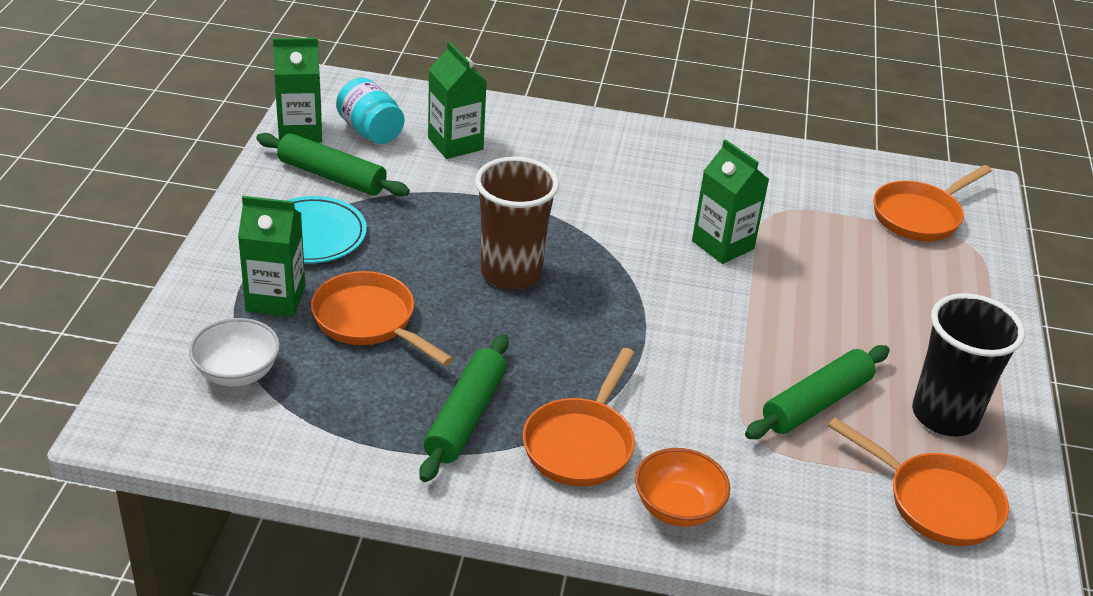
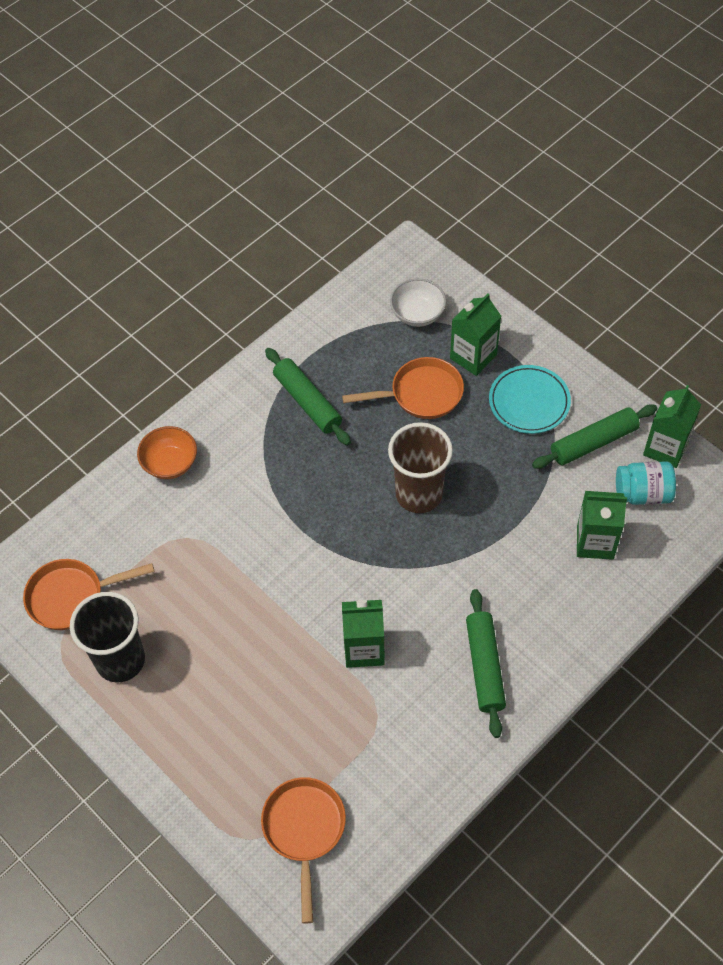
camera: 130 degrees right, 20 degrees up
(581, 443) = (247, 445): orange pan -> none
(816, 403) = (185, 592): green rolling pin -> green rolling pin (485, 666)

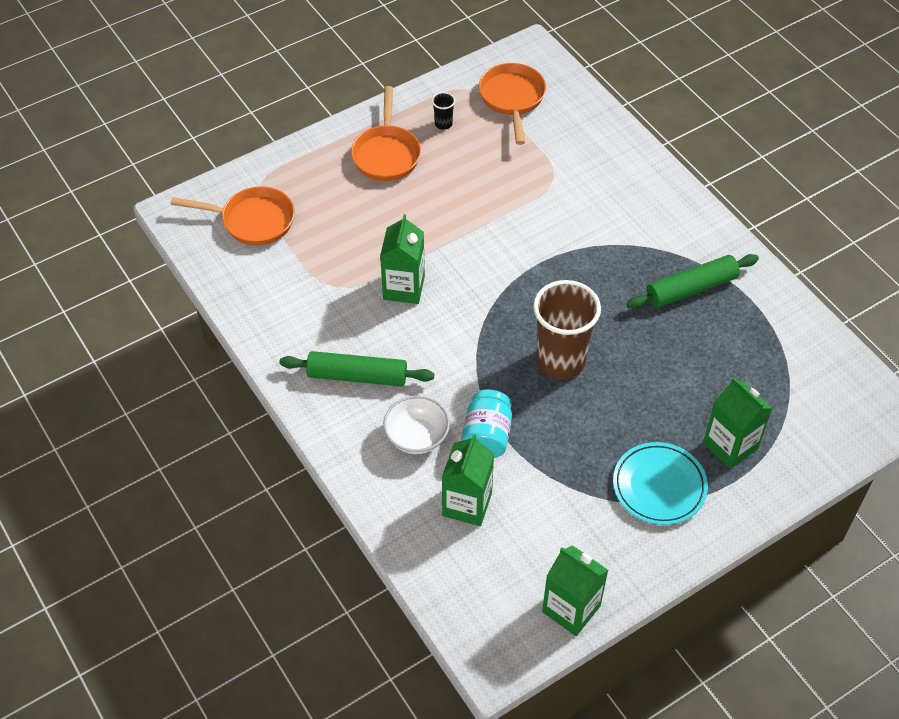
camera: 100 degrees right, 5 degrees down
(120, 660) = (443, 124): black cup -> black cup, size x0.41
(170, 463) = (636, 176): orange bowl -> none
(417, 314) = (797, 405): white bowl -> white bowl (417, 437)
(421, 394) = (686, 387): orange pan -> orange pan (386, 154)
(593, 442) = (593, 536): green rolling pin -> none
(642, 493) = (516, 567): turquoise jar -> turquoise jar (487, 436)

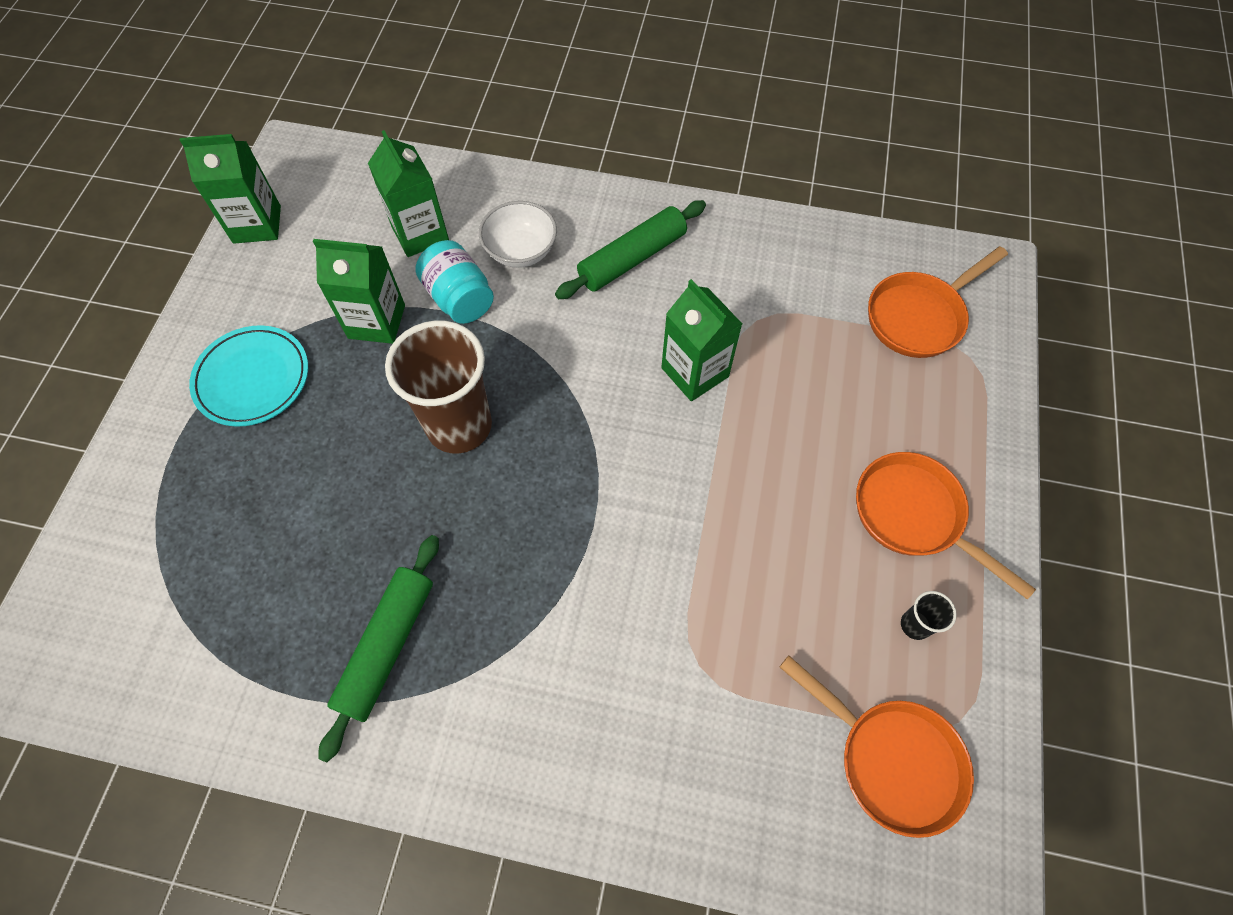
camera: 135 degrees right, 10 degrees up
(730, 446) = (204, 476): green carton -> green carton (376, 322)

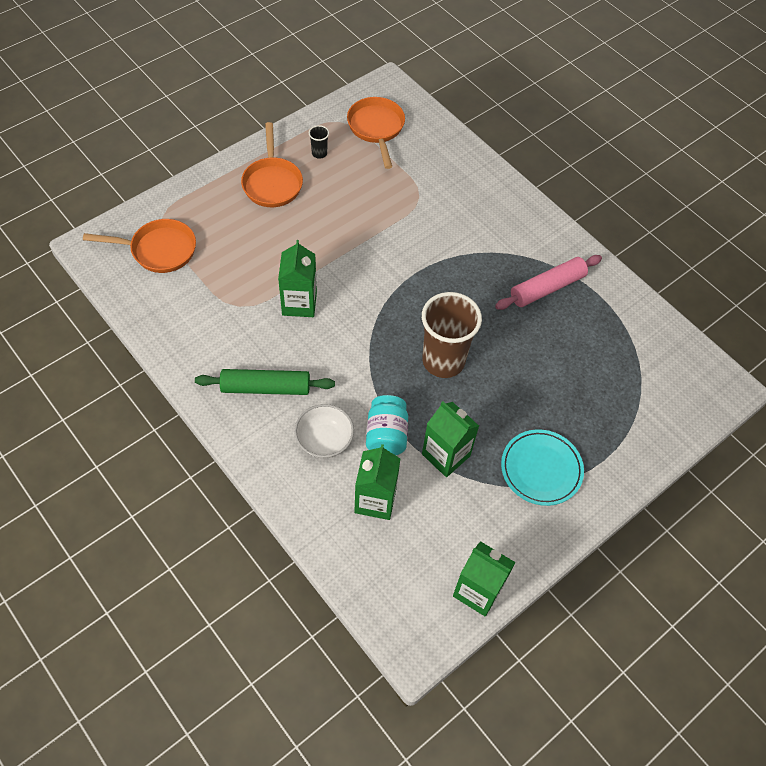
camera: 145 degrees left, 5 degrees down
(387, 646) = (547, 288): green rolling pin -> pink rolling pin

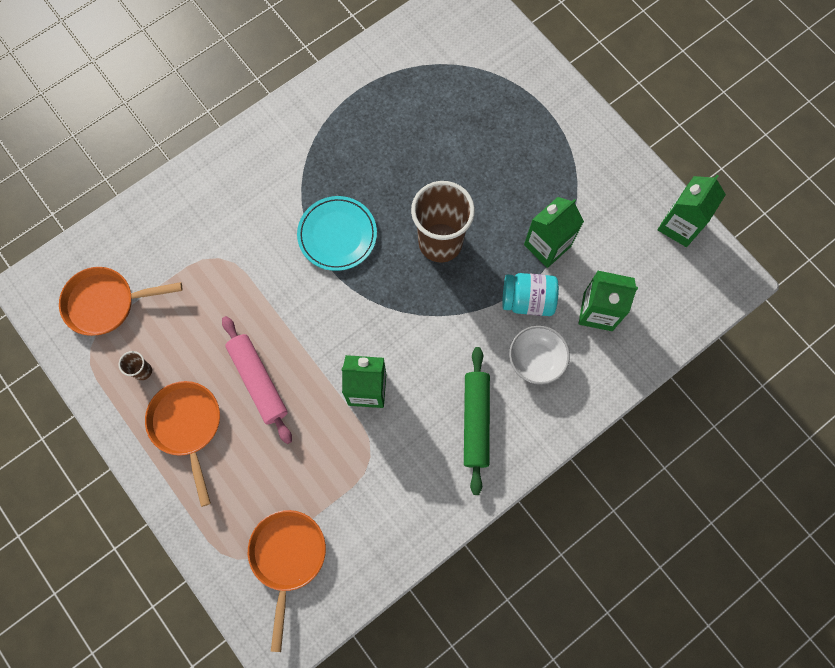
camera: 85 degrees left, 15 degrees up
(272, 183) = (187, 426): orange pan -> orange pan turned 105 degrees counterclockwise
(319, 153) = (143, 371): black cup -> brown cup
(541, 469) = (558, 162): turquoise plate -> turquoise plate (337, 235)
(547, 288) = (350, 136): pink rolling pin -> pink rolling pin (258, 381)

